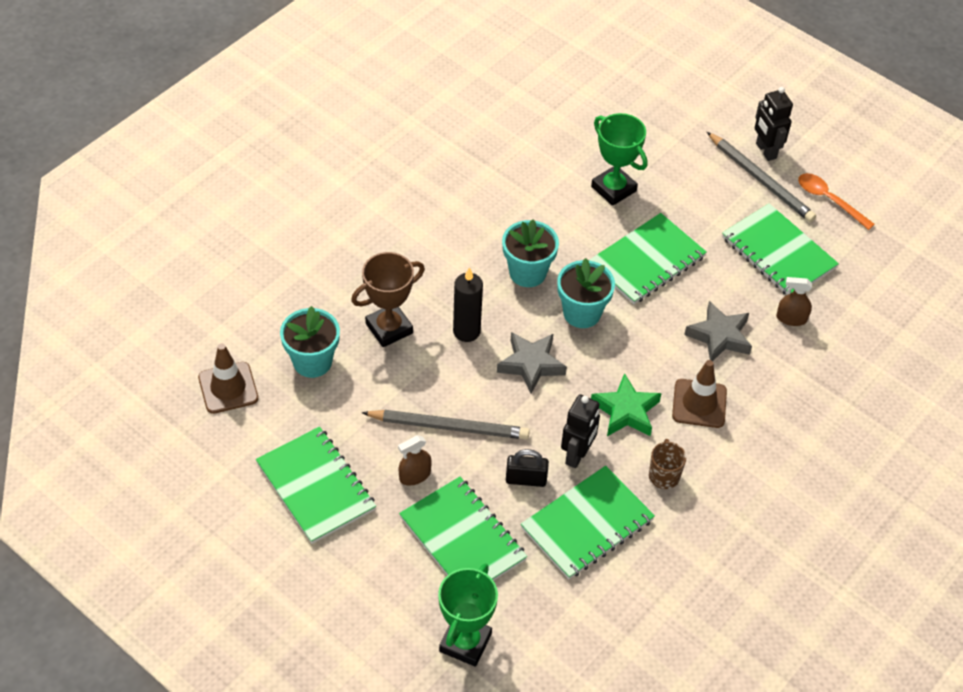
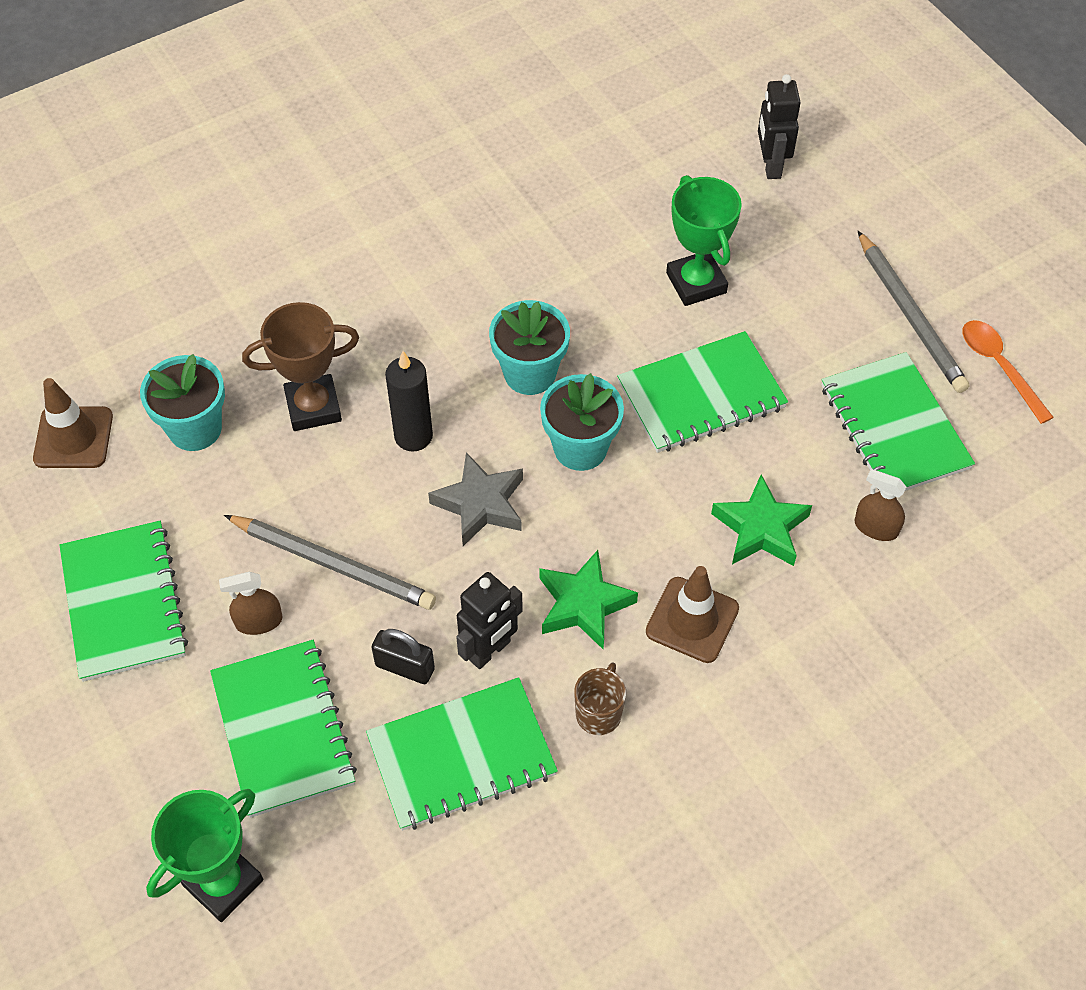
camera: 20 degrees right, 5 degrees up
(719, 336) = (760, 528): grey star -> green star
(765, 151) = (933, 276): black robot -> black robot (770, 165)

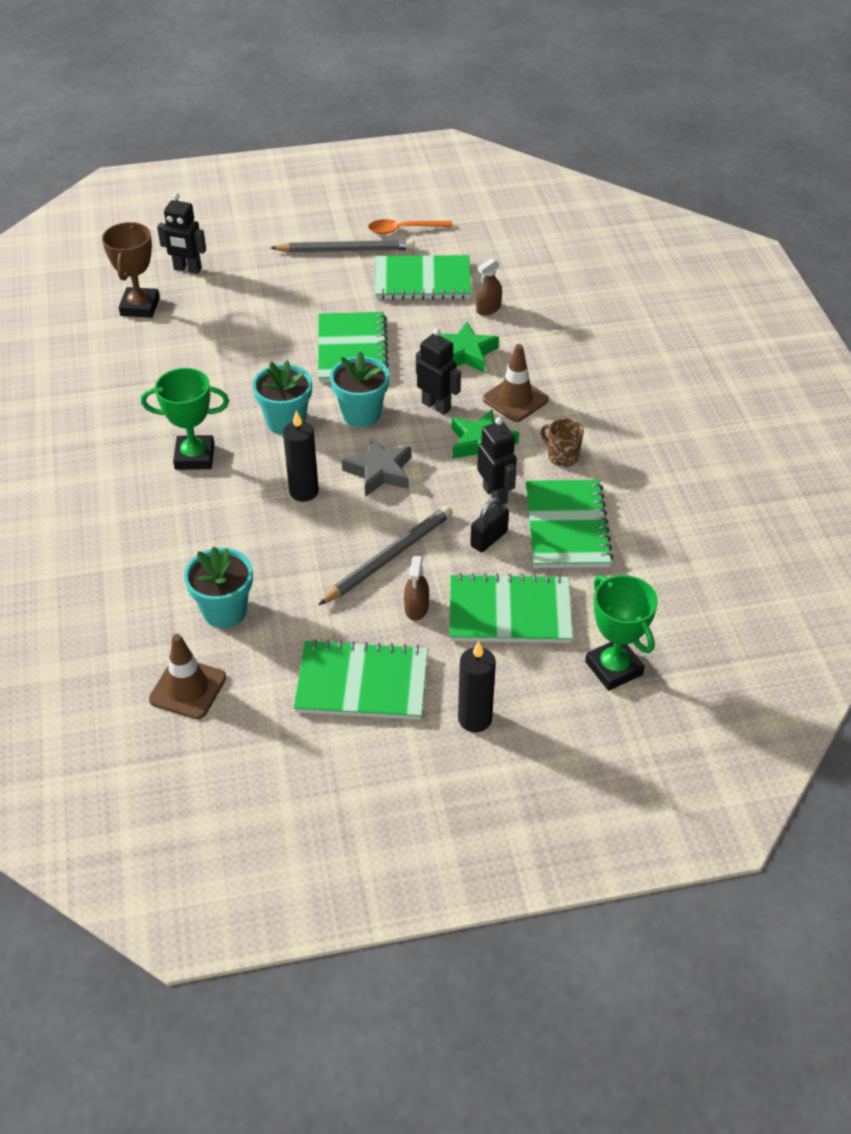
camera: 70 degrees left, 10 degrees down
(99, 740) = (475, 719): none -> black candle
(313, 407) = (246, 539): brown trophy -> brown trophy (140, 307)
(635, 528) = (436, 406): none -> black robot
(696, 283) = (261, 327): green trophy -> green trophy (194, 457)

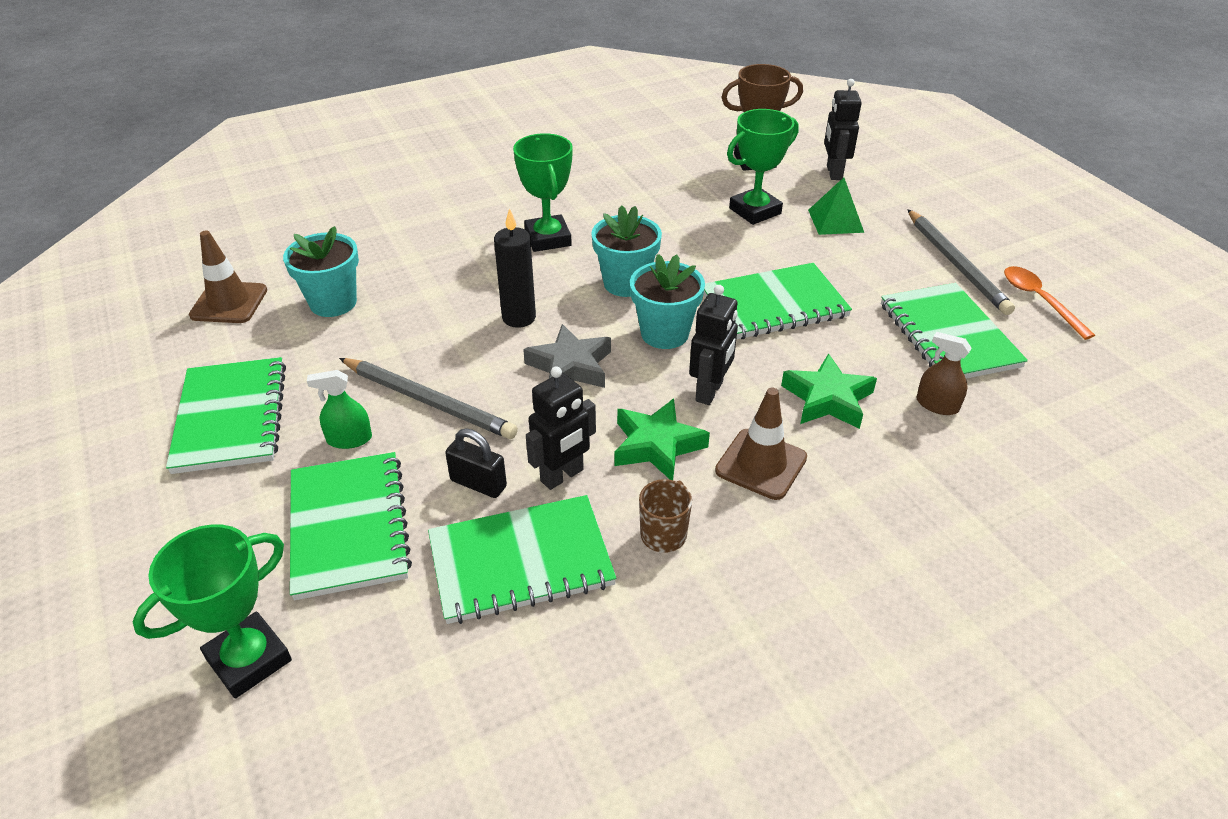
camera: 75 degrees right, 5 degrees down
(220, 327) = (755, 211): none -> green trophy
(259, 289) = (835, 221): none -> green pyramid
(416, 608) = (349, 439): brown spray bottle -> green spray bottle
(475, 719) = (169, 523): black candle -> none

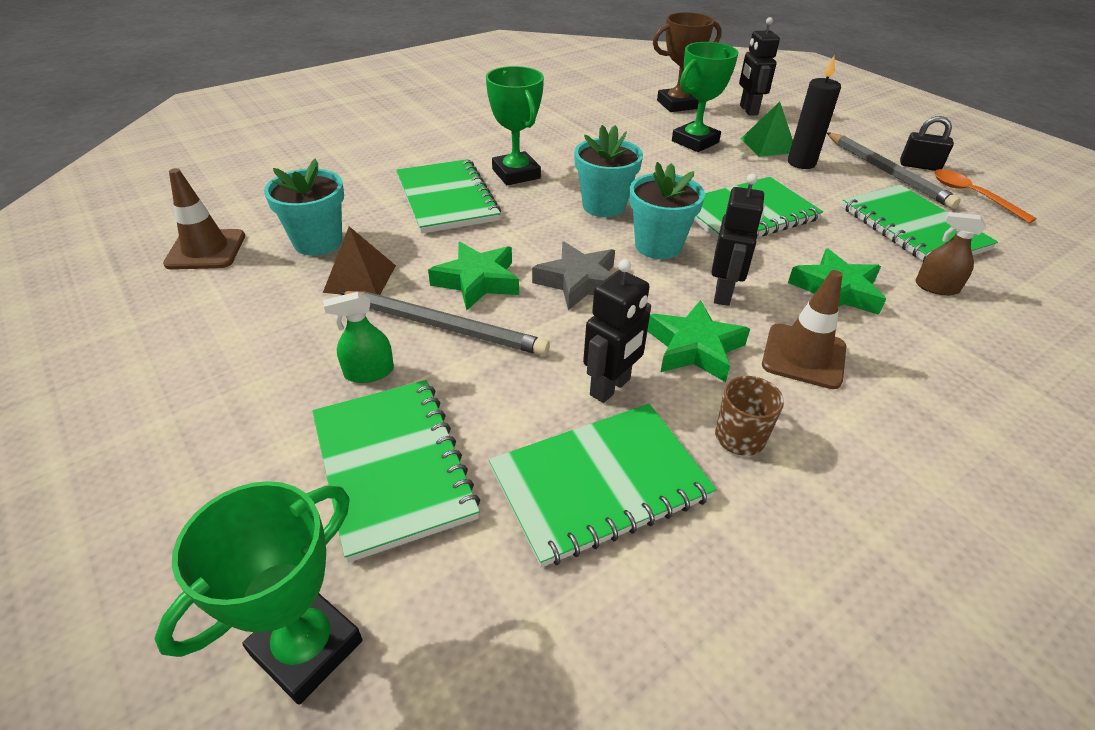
camera: 10 degrees left, 0 degrees up
(231, 417) = (229, 362): green notebook -> green notebook (447, 199)
(363, 345) = (360, 278): none -> brown pyramid
(472, 357) = (477, 281): none -> green star
(478, 483) = (524, 404): black padlock -> black padlock (919, 166)
(519, 318) = (512, 242): black candle -> black candle (801, 163)

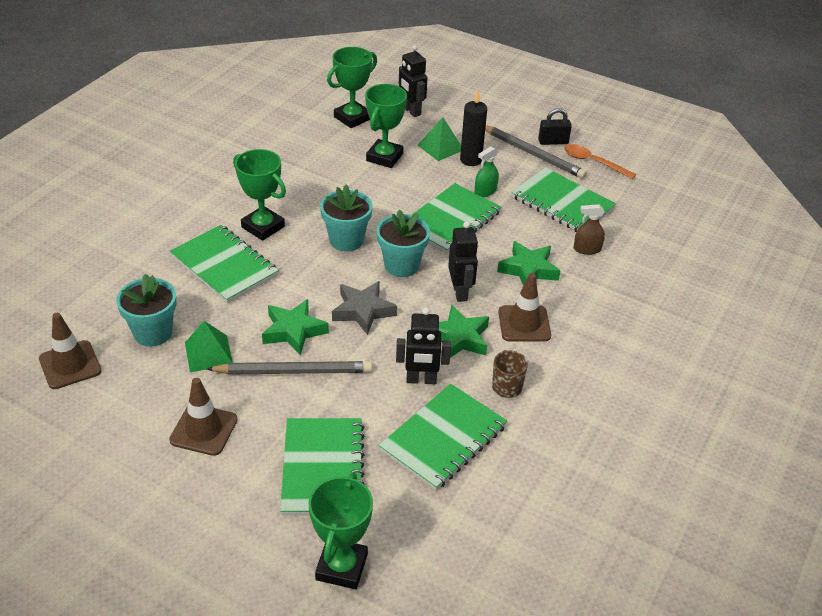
camera: 25 degrees left, 0 degrees up
(282, 363) = (204, 430): none -> brown traffic cone
(360, 278) = (208, 353): brown pyramid -> green pyramid
(369, 372) = (266, 418): green spray bottle -> green spray bottle (485, 191)
(393, 467) = (322, 468): green notebook -> green notebook turned 45 degrees clockwise
(610, 387) = (421, 380): black robot -> black robot turned 75 degrees clockwise
(677, 105) = (352, 118): brown trophy -> green trophy

